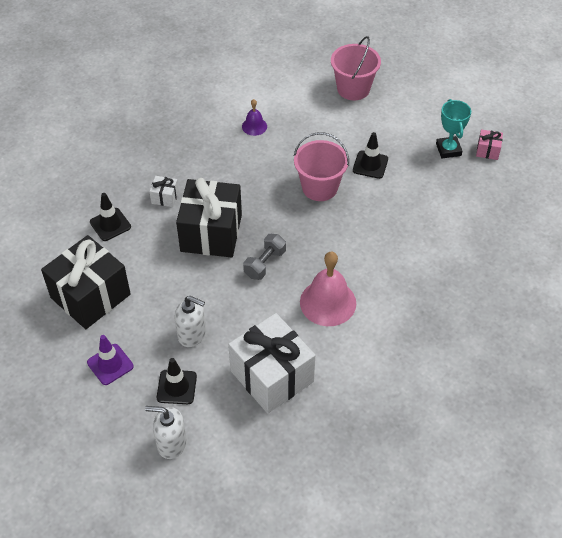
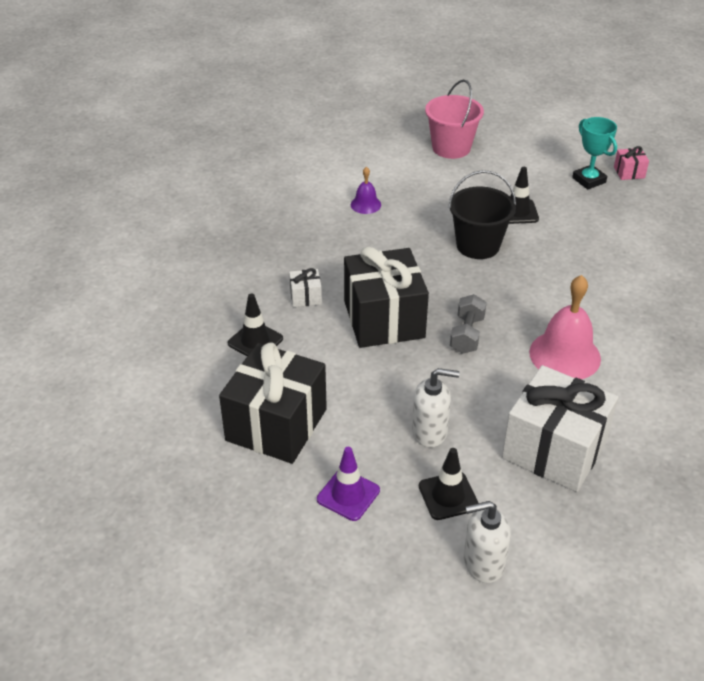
camera: 20 degrees left, 10 degrees down
(319, 187) = (478, 245): pink bucket -> black bucket

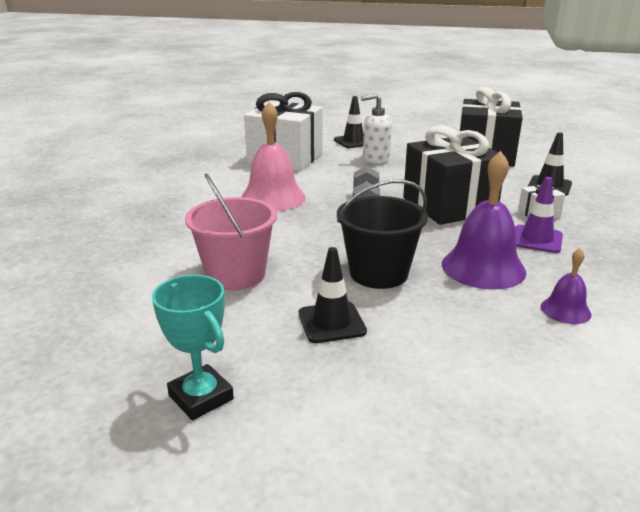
camera: 170 degrees right, 15 degrees down
(348, 495) = (415, 138): purple traffic cone -> purple traffic cone (536, 239)
(397, 242) = (483, 267): none -> purple bell
(451, 148) = (499, 450): pink bucket -> pink bucket (236, 275)
(483, 563) = (327, 128): white soap dispenser -> none
(629, 172) = (109, 427): pink gift -> none

